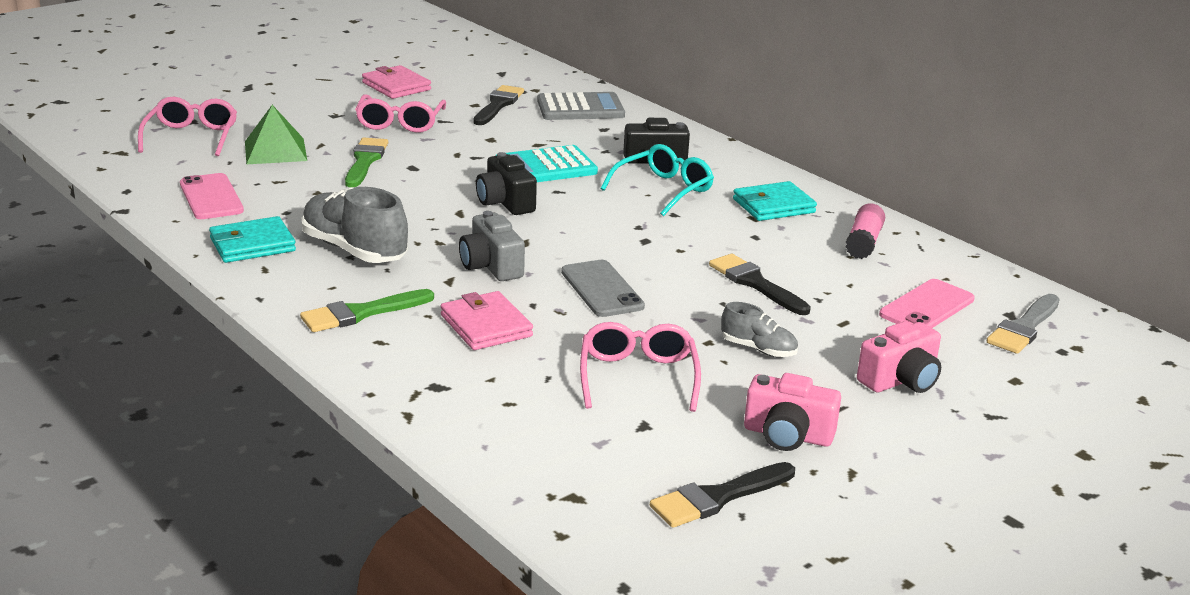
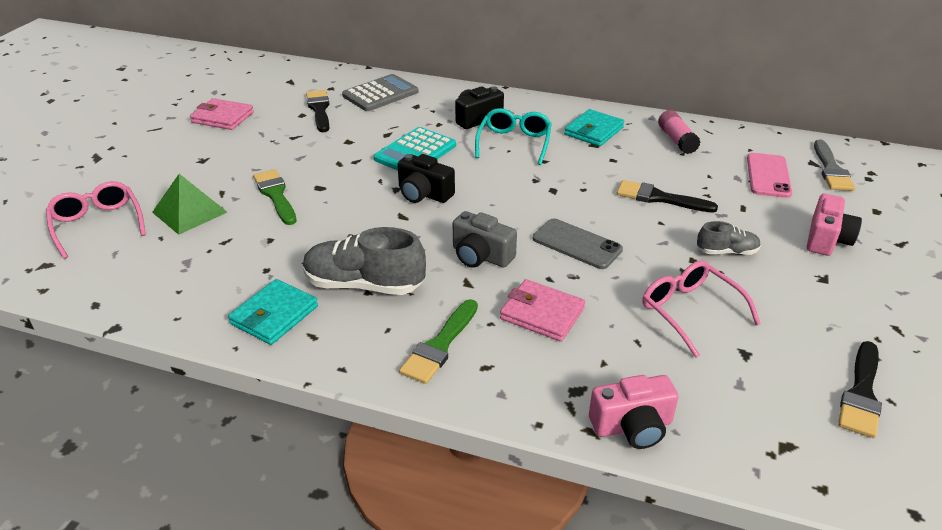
camera: 30 degrees left, 10 degrees up
(211, 197) = (184, 280): pink phone -> none
(400, 123) = (263, 150): pink glasses -> none
(787, 435) = (829, 316): pink camera -> pink camera (632, 426)

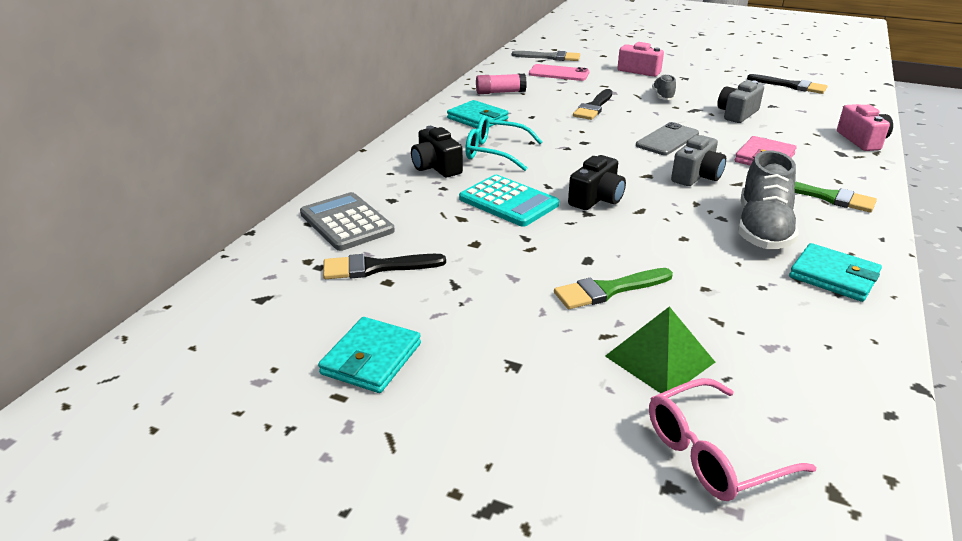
camera: 85 degrees left, 5 degrees down
(222, 117) = (371, 359): pink wallet -> turquoise wallet
(690, 311) = (737, 114): pink glasses -> grey camera

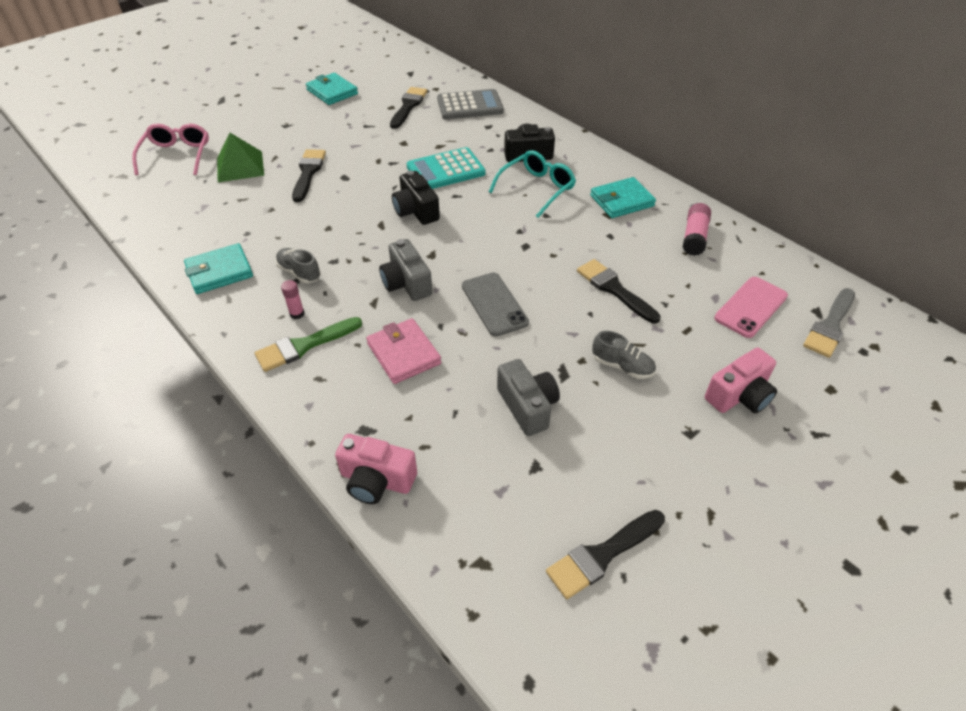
camera: 115 degrees right, 15 degrees up
(609, 290) = (308, 173): green brush -> black brush
(762, 229) = (299, 272): grey shoe -> grey shoe, size x0.53
(804, 212) = (297, 314): none -> pink glue stick

